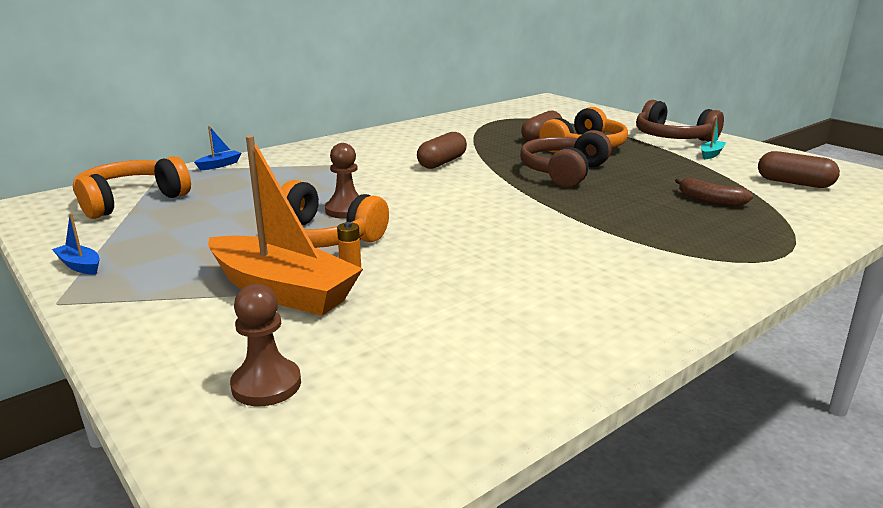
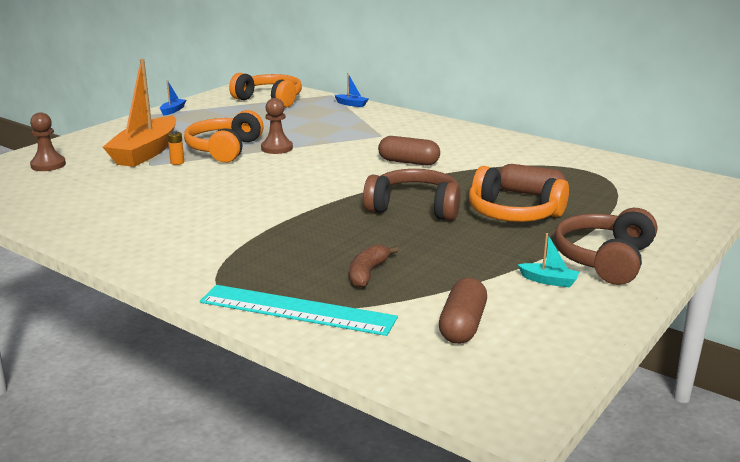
camera: 75 degrees right, 0 degrees up
(793, 231) = (297, 310): none -> turquoise ruler

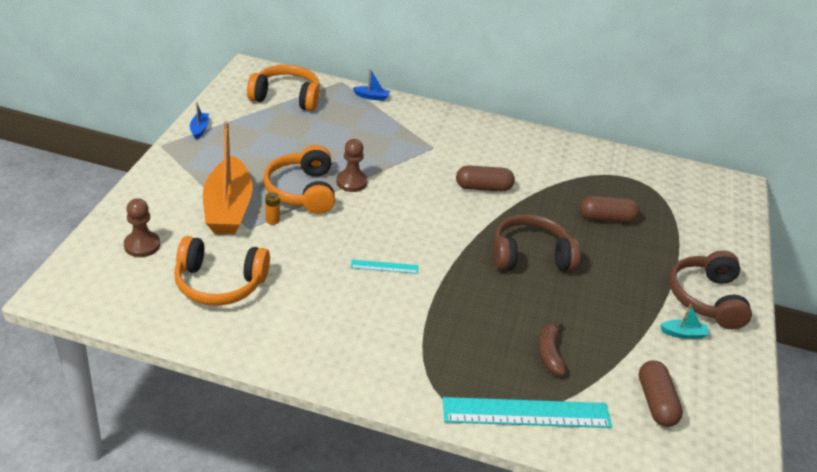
camera: 25 degrees left, 15 degrees up
(252, 198) = (384, 266): none -> turquoise ruler
(513, 214) = (610, 250): orange headphones -> orange headphones (219, 283)

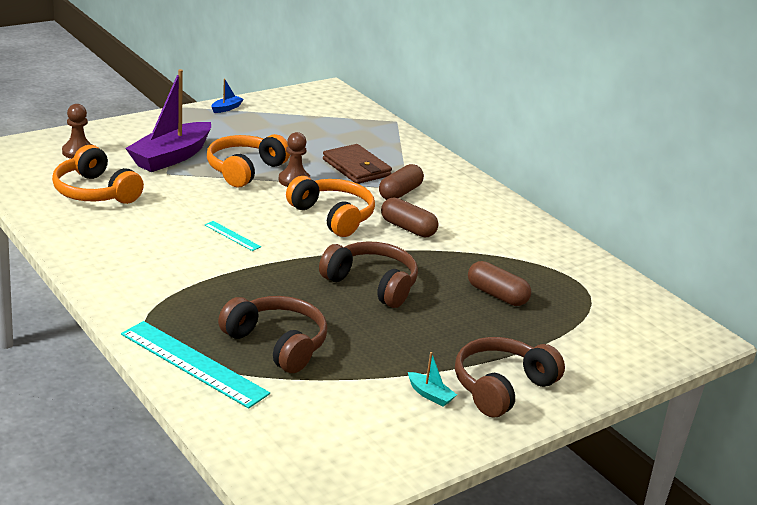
camera: 40 degrees right, 10 degrees down
(228, 208) = (171, 157): orange boat -> purple boat
(272, 220) = (192, 176): orange battery -> none
(286, 97) = (329, 114): orange headphones -> orange headphones (333, 216)
(372, 97) = (407, 139): blue boat -> none
(376, 145) = (356, 168): none -> brown wallet
(549, 353) = (277, 344): brown banana -> brown headphones
(655, 402) = (318, 417): brown capsule -> brown capsule (400, 193)

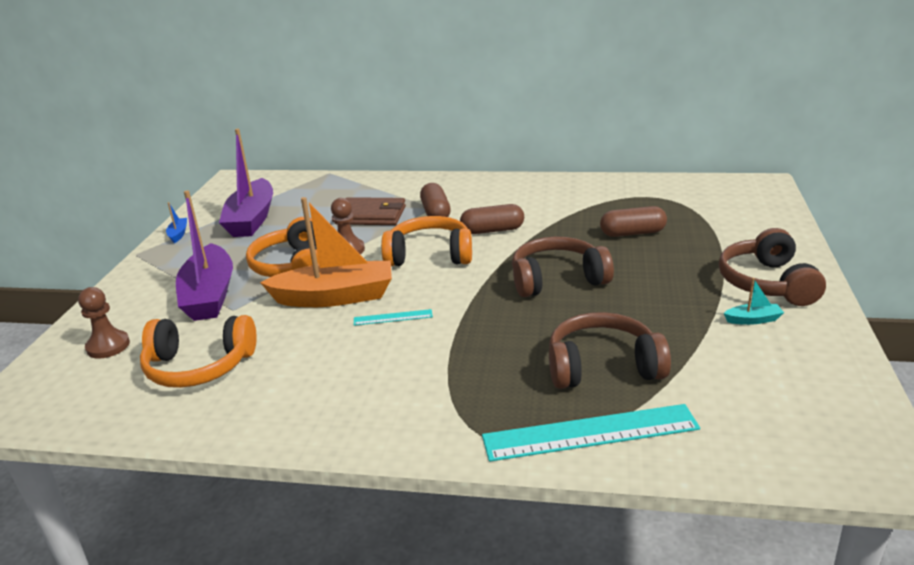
camera: 40 degrees left, 0 degrees up
(228, 203) = (335, 297): none -> orange boat
(283, 124) = (252, 219): none -> purple boat

